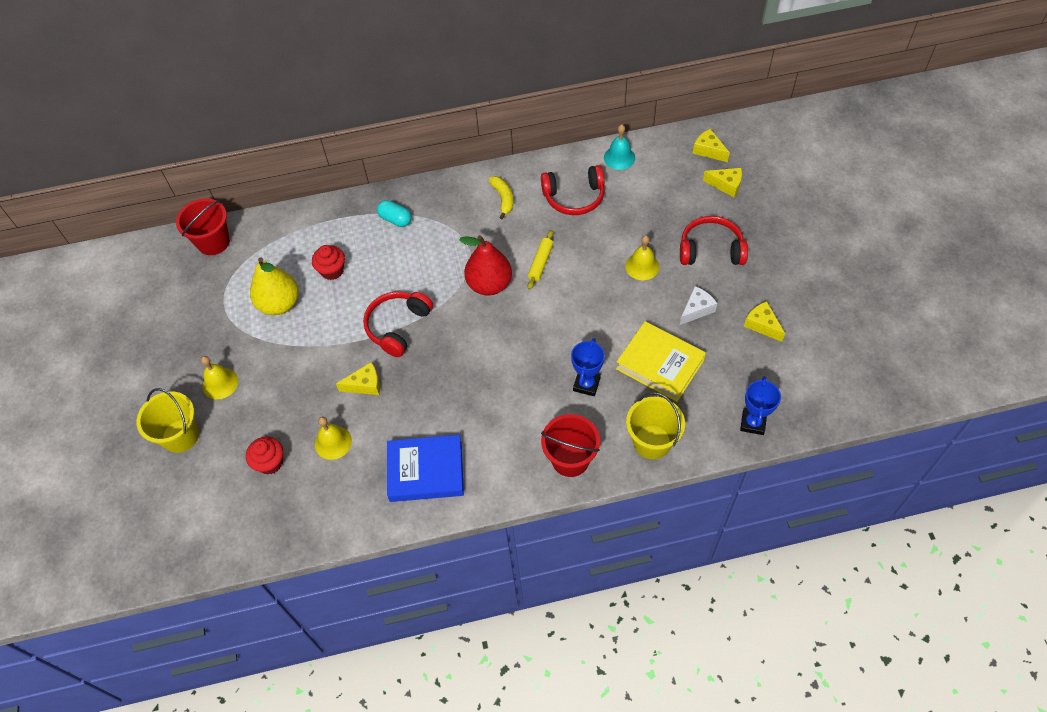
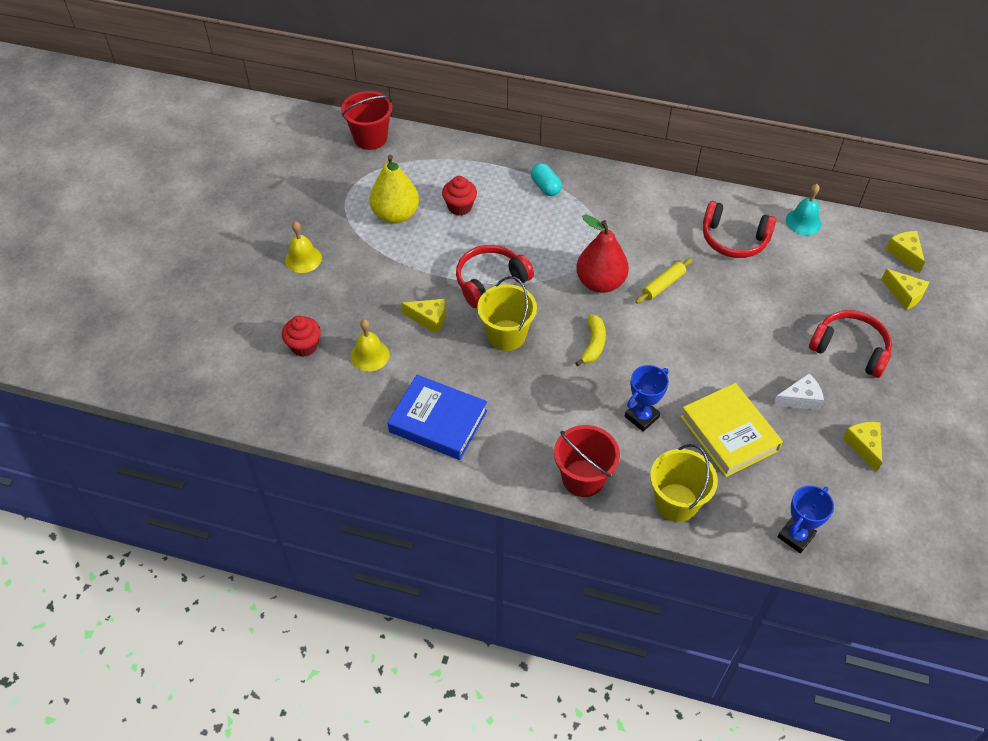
camera: 25 degrees right, 5 degrees down
(180, 436) = (243, 287): yellow bucket -> yellow bucket (506, 335)
(503, 199) = (661, 211): yellow banana -> yellow banana (593, 344)
(642, 266) = (766, 333): yellow bell -> none

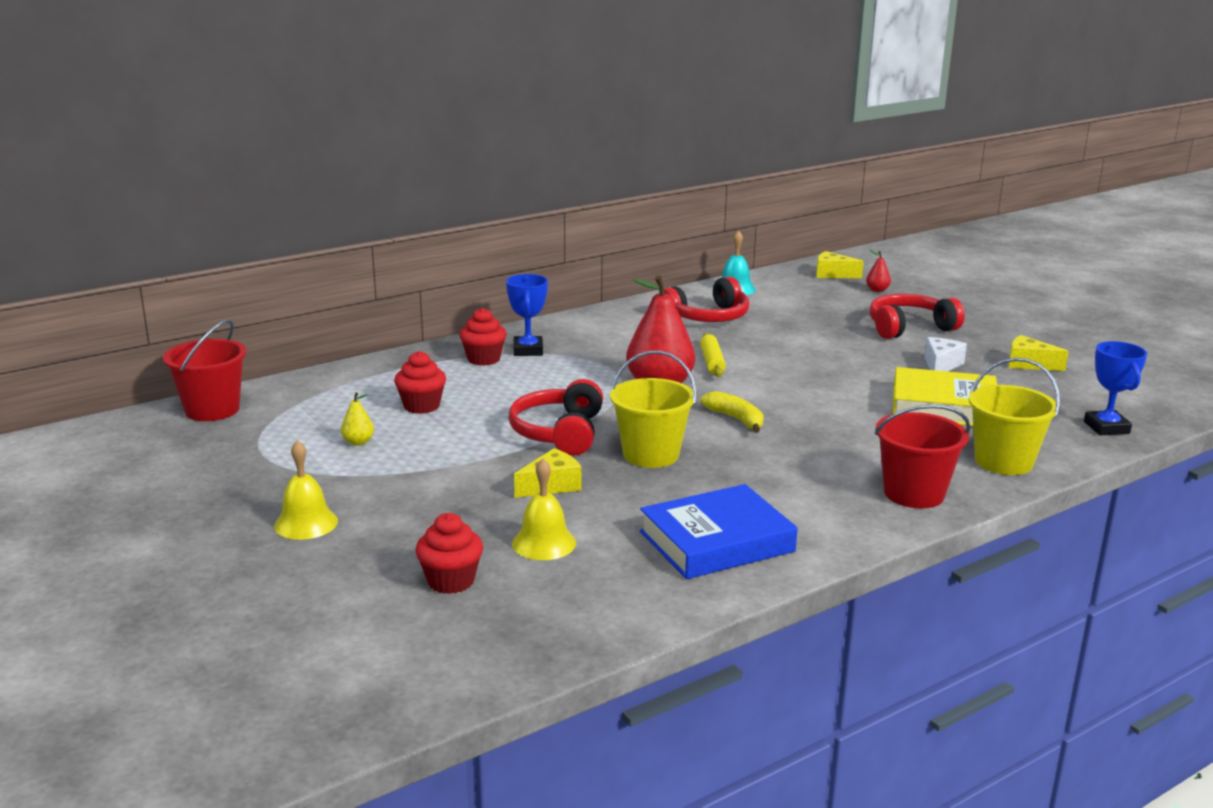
camera: 50 degrees left, 30 degrees down
(395, 215) = (358, 442): yellow pear -> yellow pear, size x0.43
(545, 187) = (483, 359): turquoise capsule -> red cupcake
(641, 417) = (868, 434): blue trophy -> blue trophy (528, 350)
(904, 294) = (877, 290): yellow cheese -> red pear

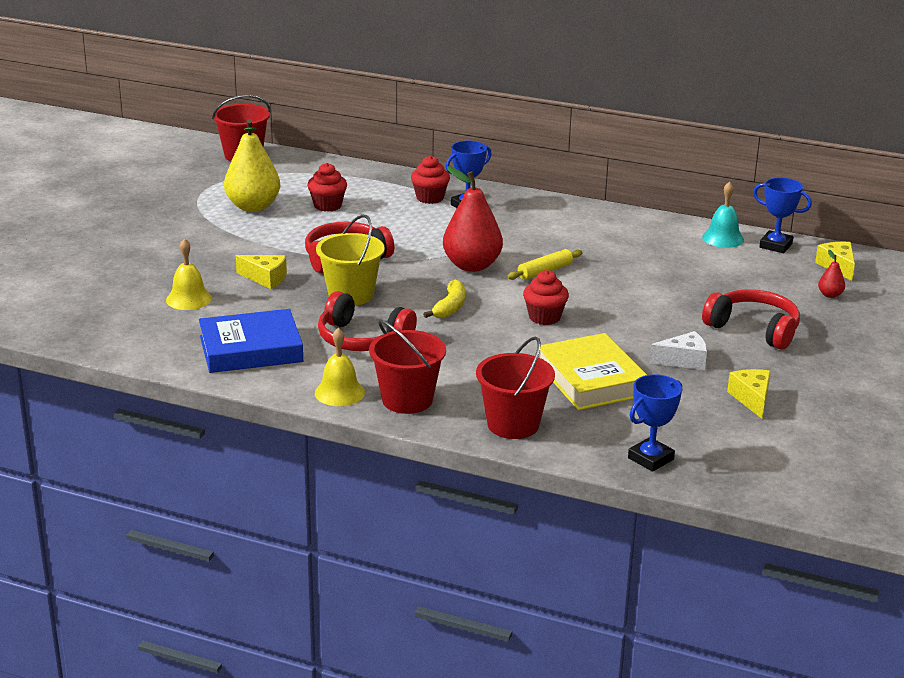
camera: 55 degrees right, 5 degrees up
(306, 523) = (138, 230): yellow bell -> yellow bell (339, 392)
(358, 442) = (253, 207): yellow pear -> yellow pear, size x2.33
(451, 581) = (116, 288): red cupcake -> red cupcake (544, 317)
(707, 317) = (637, 245): red headphones -> red headphones (362, 339)
(716, 541) = (251, 349): blue book -> blue book turned 45 degrees counterclockwise
(771, 279) = (775, 245): none -> blue trophy
(1003, 462) = (513, 424): yellow bucket -> red bucket

